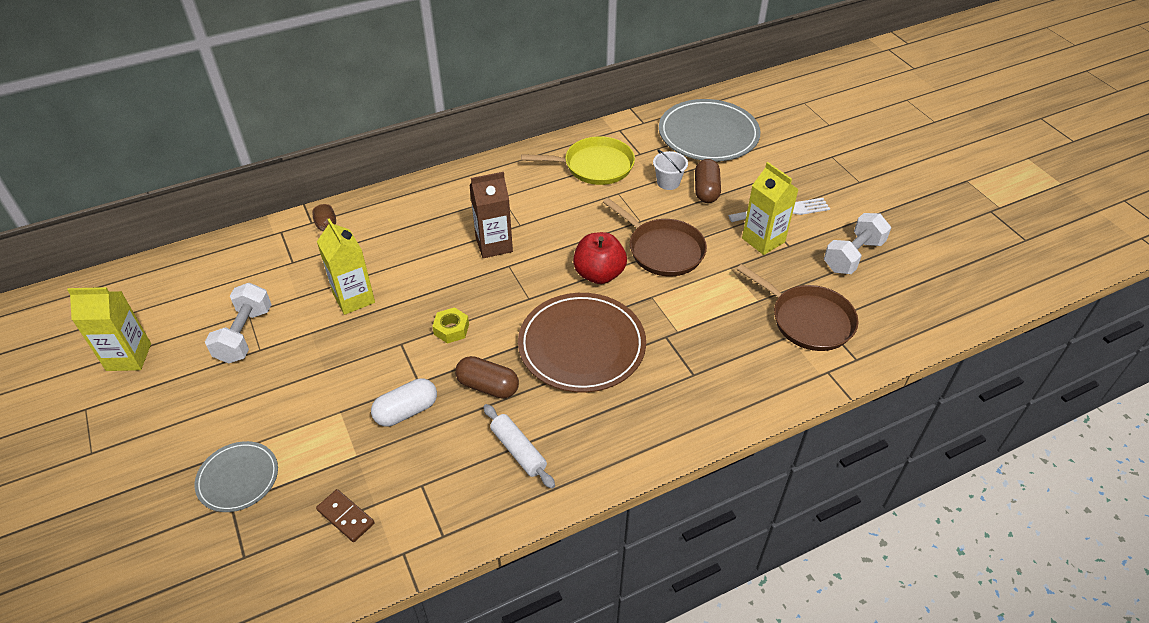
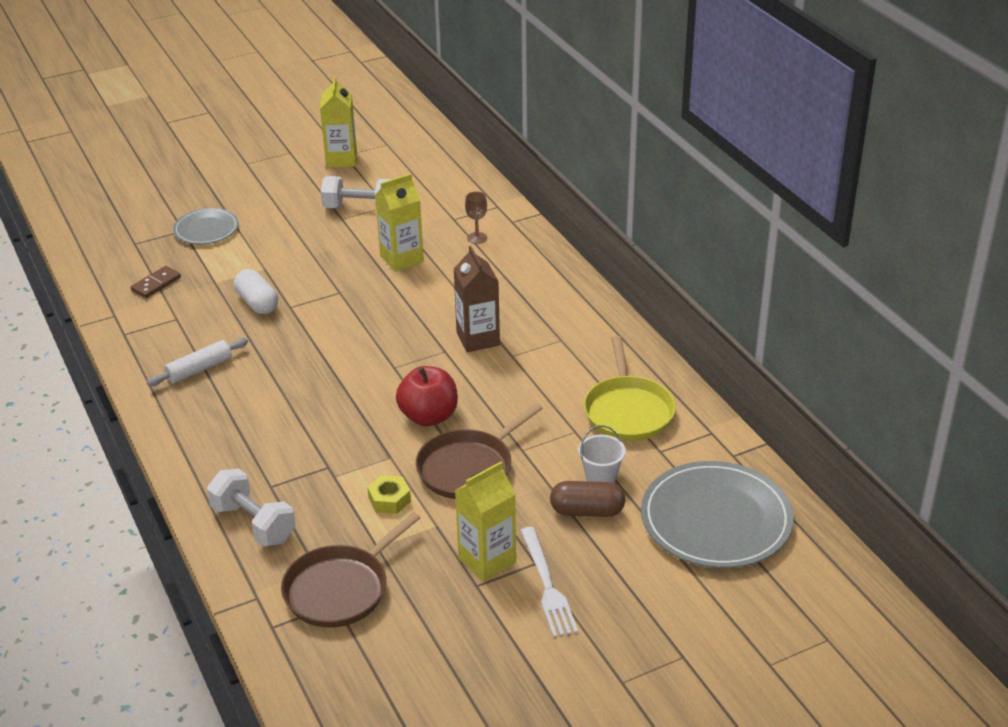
camera: 90 degrees right, 10 degrees down
(451, 329) = (355, 320): yellow nut -> yellow nut (389, 500)
(488, 386) = (278, 347): brown capsule -> none
(582, 345) = (322, 405): brown plate -> none
(853, 256) = (455, 650): white dumbbell -> white dumbbell (253, 523)

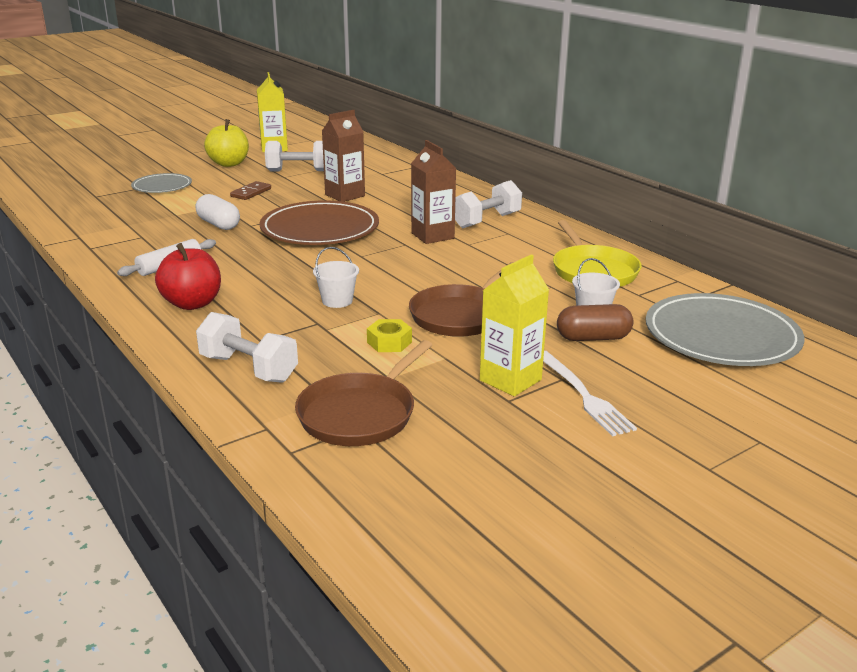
camera: 10 degrees left, 10 degrees down
(156, 284) = (119, 217): brown domino -> brown domino (251, 193)
(285, 189) = (229, 164): none -> yellow apple
(354, 436) = (337, 301): none -> white bucket
(361, 318) = (320, 229): none -> brown plate
(402, 259) = (345, 195): yellow carton -> brown carton
(429, 416) = (406, 284): red apple -> red apple (192, 303)
(477, 238) = (406, 182): brown goblet -> none
(544, 316) = (486, 221): none -> white dumbbell

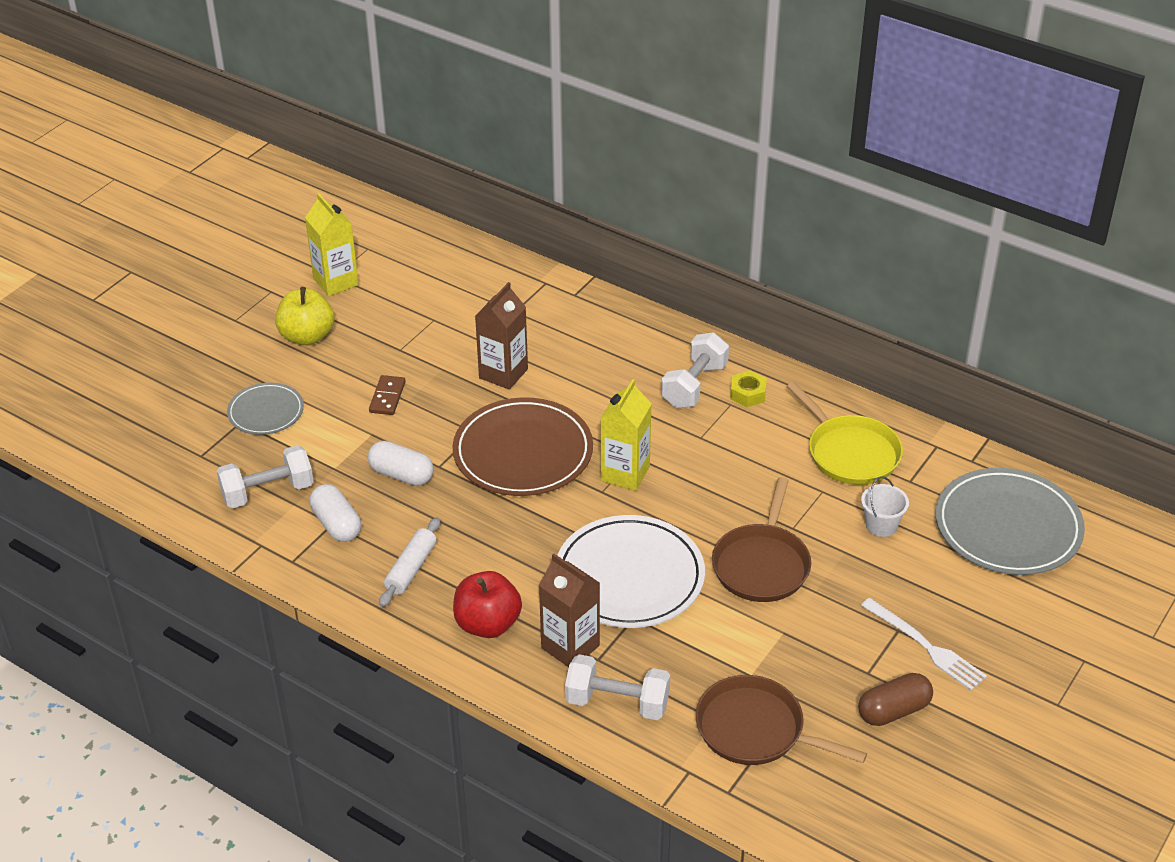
camera: 20 degrees left, 15 degrees up
(144, 237) = (336, 524): none -> white capsule
(298, 171) = (408, 331): white dumbbell -> white dumbbell (268, 492)
(337, 301) = (629, 577): white bucket -> white plate
(360, 414) = (755, 729): brown pan -> brown pan turned 105 degrees clockwise
(389, 342) = (720, 625): yellow nut -> yellow nut (748, 394)
(432, 236) = (654, 432): brown carton -> brown carton (570, 647)
(510, 380) = (856, 645): yellow carton -> yellow carton (625, 473)
(593, 338) = (898, 563): brown capsule -> brown capsule (893, 710)

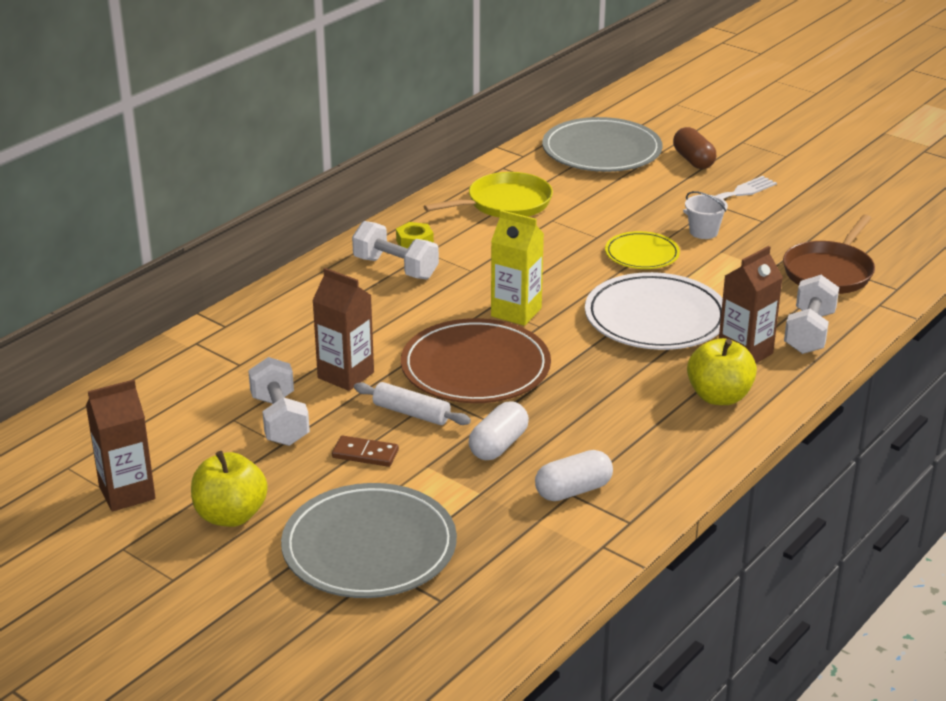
camera: 85 degrees left, 10 degrees down
(266, 412) = (369, 547): grey plate -> grey plate, size x1.80
(268, 492) = (514, 542): white dumbbell -> white dumbbell (280, 420)
(336, 282) = (127, 493): yellow carton -> brown carton
(411, 568) = (643, 441): white rolling pin -> white rolling pin (411, 413)
(487, 624) = (719, 396): red apple -> yellow apple
(762, 565) = (642, 254): brown pan -> yellow plate
(881, 525) = (596, 199): white bucket -> white bucket (703, 232)
(893, 710) = (801, 215): brown capsule -> brown capsule (693, 160)

